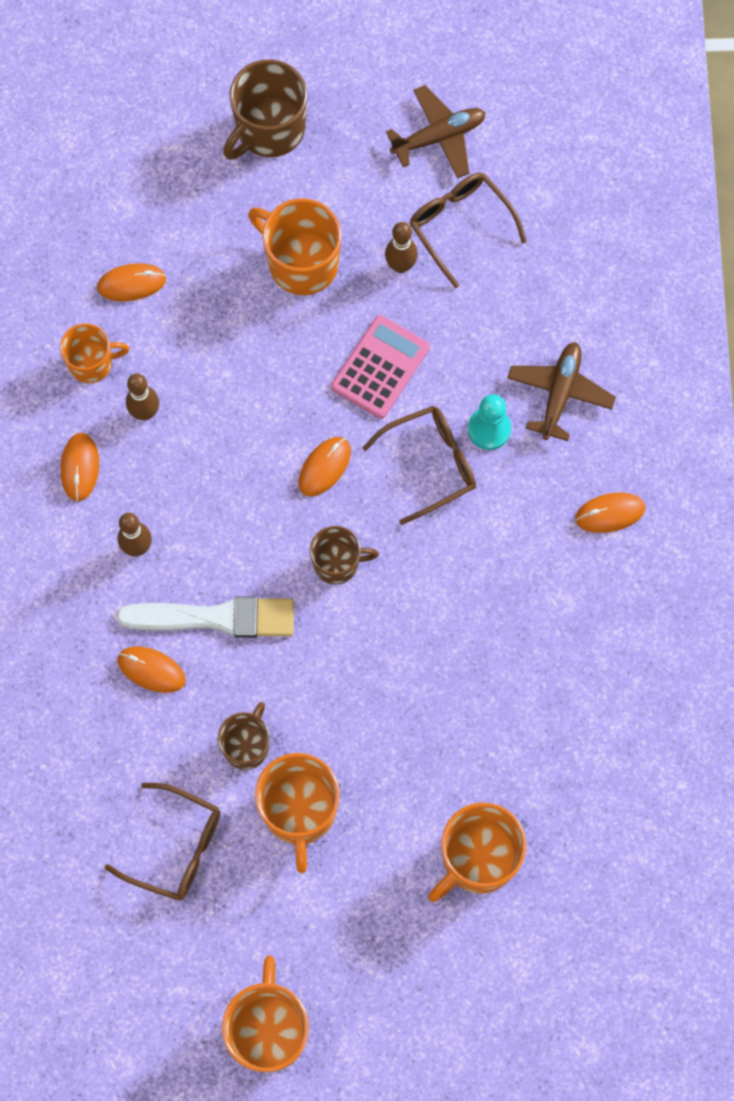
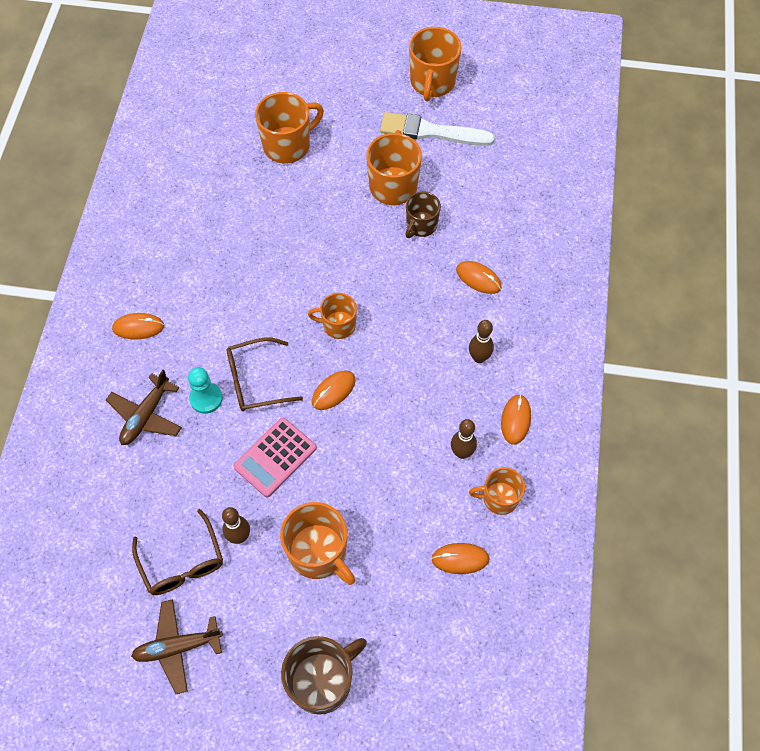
camera: 170 degrees left, 10 degrees down
(176, 847) = (475, 177): brown glasses -> none
(215, 618) = (430, 304): white brush -> white brush (431, 132)
(337, 563) = (338, 325): brown mug -> orange mug

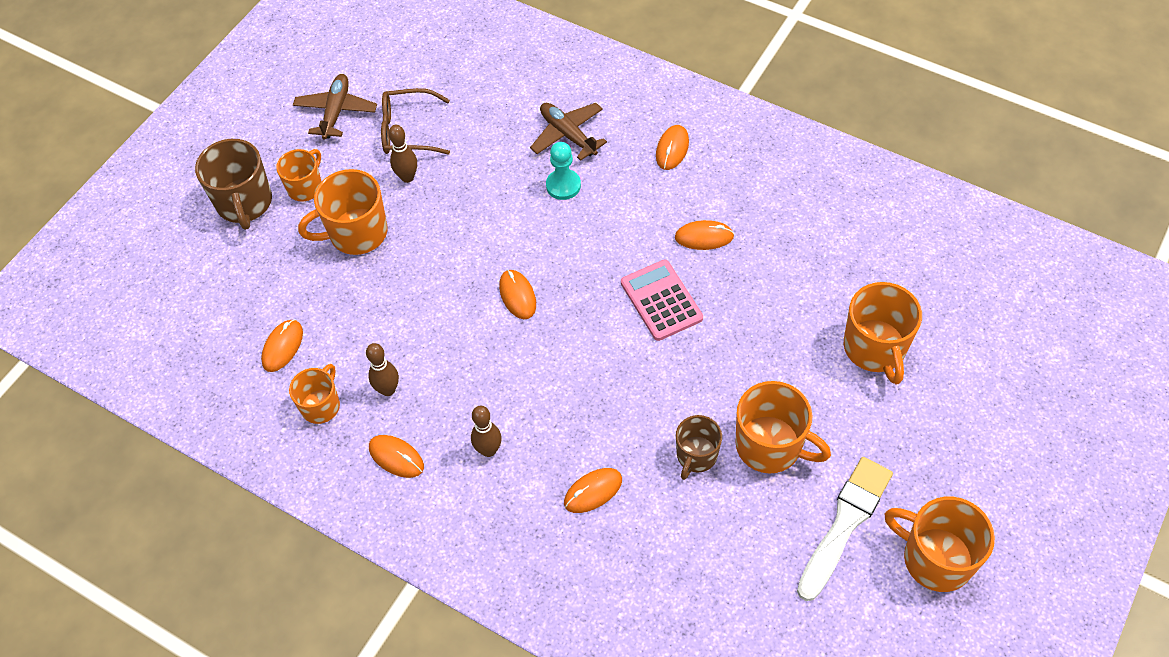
camera: 115 degrees right, 5 degrees down
(225, 276) = (704, 237): none -> orange mouse
(255, 381) = (563, 231): brown glasses -> none
(275, 457) = (470, 225): pink calculator -> pink calculator (661, 300)
(338, 325) = (595, 324): orange mug -> orange mug (305, 187)
(421, 225) = (696, 456): brown mug -> brown mug turned 120 degrees counterclockwise

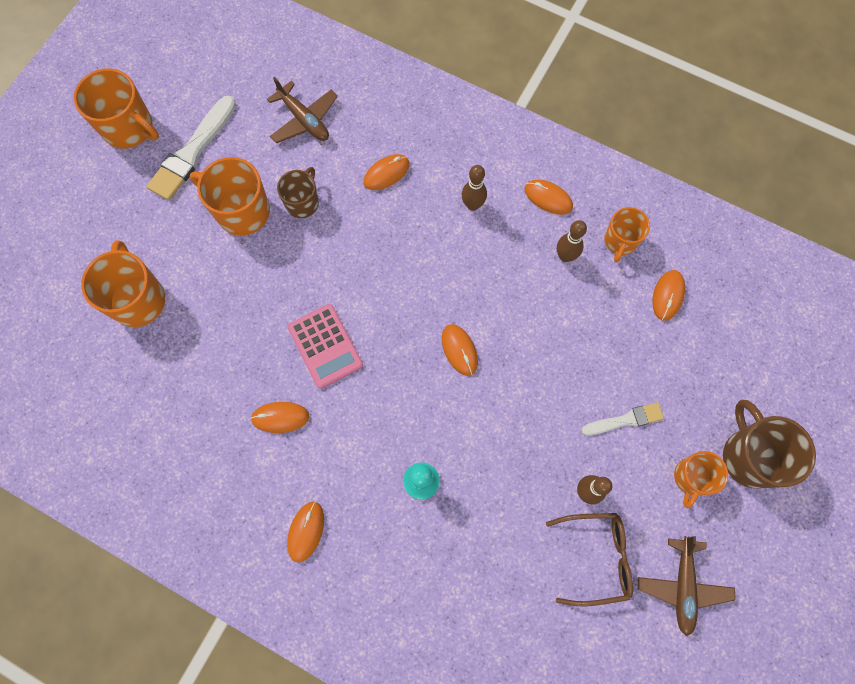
camera: 175 degrees right, 15 degrees up
(357, 233) = (625, 420): orange mug -> white brush
(568, 135) = (418, 551): brown plane -> brown plane (304, 120)

